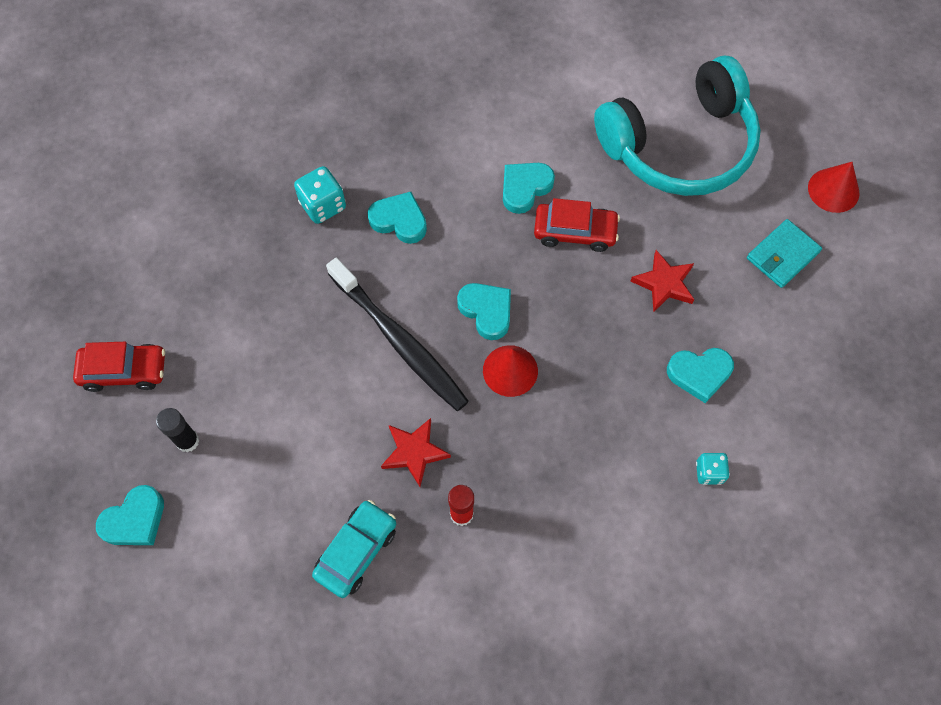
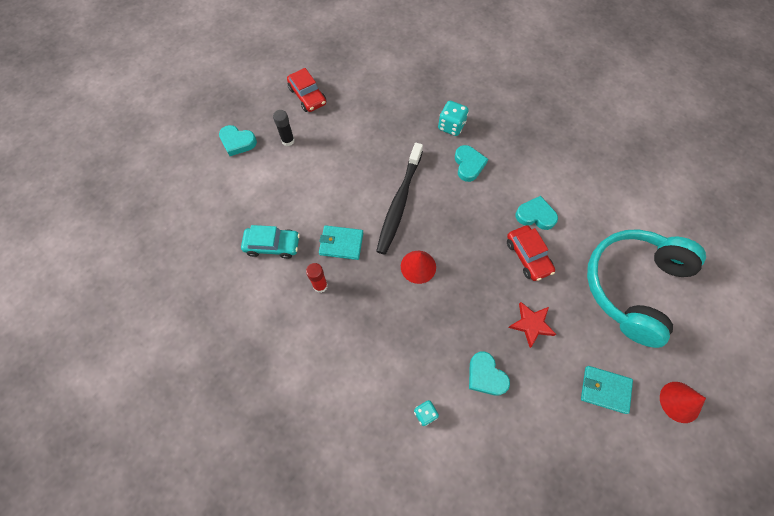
camera: 60 degrees right, 0 degrees up
(414, 452) = (341, 243): red star -> turquoise wallet
(486, 311) = (445, 236): turquoise heart -> none
(679, 145) = (632, 286): turquoise headphones -> turquoise headphones turned 90 degrees clockwise

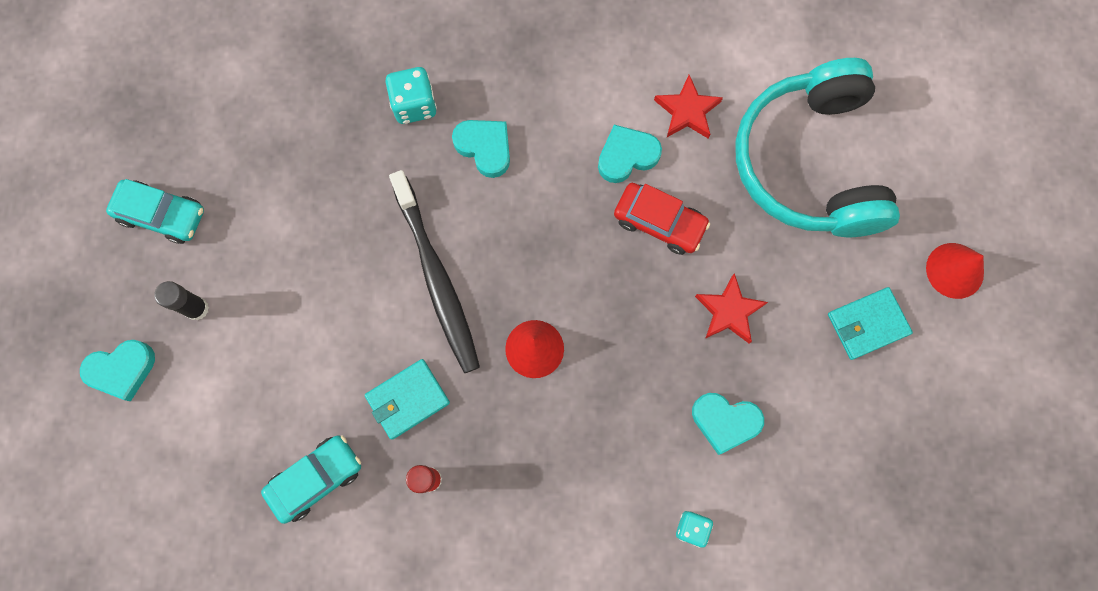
camera: 40 degrees left, 10 degrees up
(307, 96) = (162, 215): red car -> turquoise car
(583, 217) = (687, 111): none -> red star

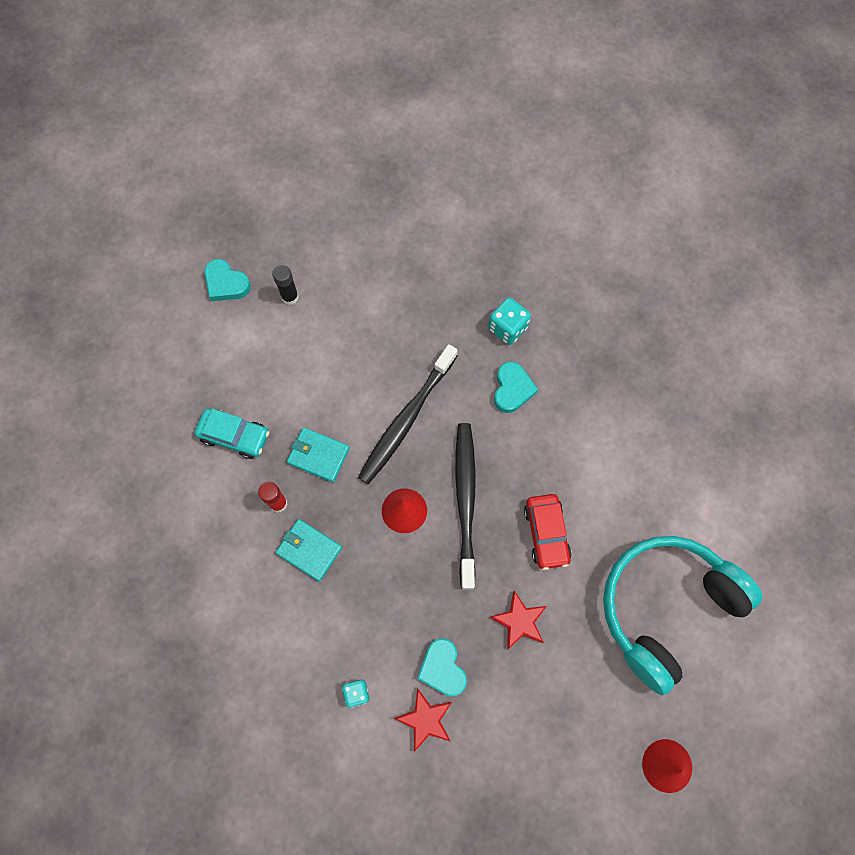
camera: 55 degrees right, 5 degrees down
(162, 215) = (332, 238): turquoise car -> none
(569, 278) = (465, 500): none -> black toothbrush
(627, 156) = (575, 481): turquoise heart -> none
(687, 111) = (637, 500): red star -> red star (425, 719)
(867, 324) = (580, 725): turquoise wallet -> turquoise wallet (309, 550)

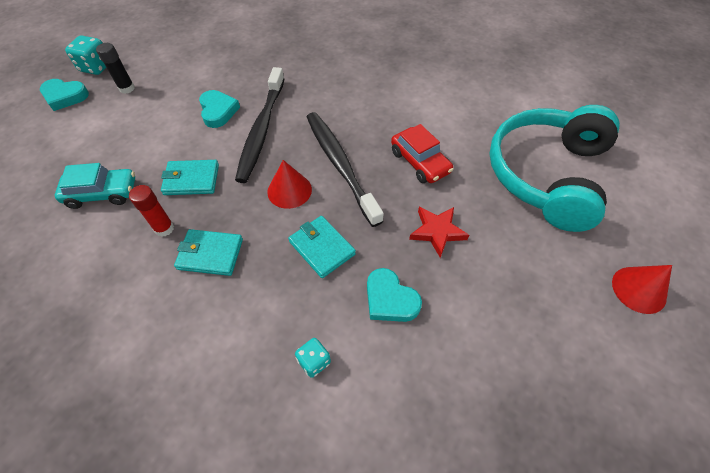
camera: 25 degrees left, 15 degrees down
(407, 589) = (322, 248): none -> turquoise wallet
(425, 719) = (398, 354): red star -> none
(507, 328) = (315, 55): turquoise dice -> turquoise dice (96, 67)
(512, 389) = (338, 86): turquoise heart -> turquoise heart (218, 111)

